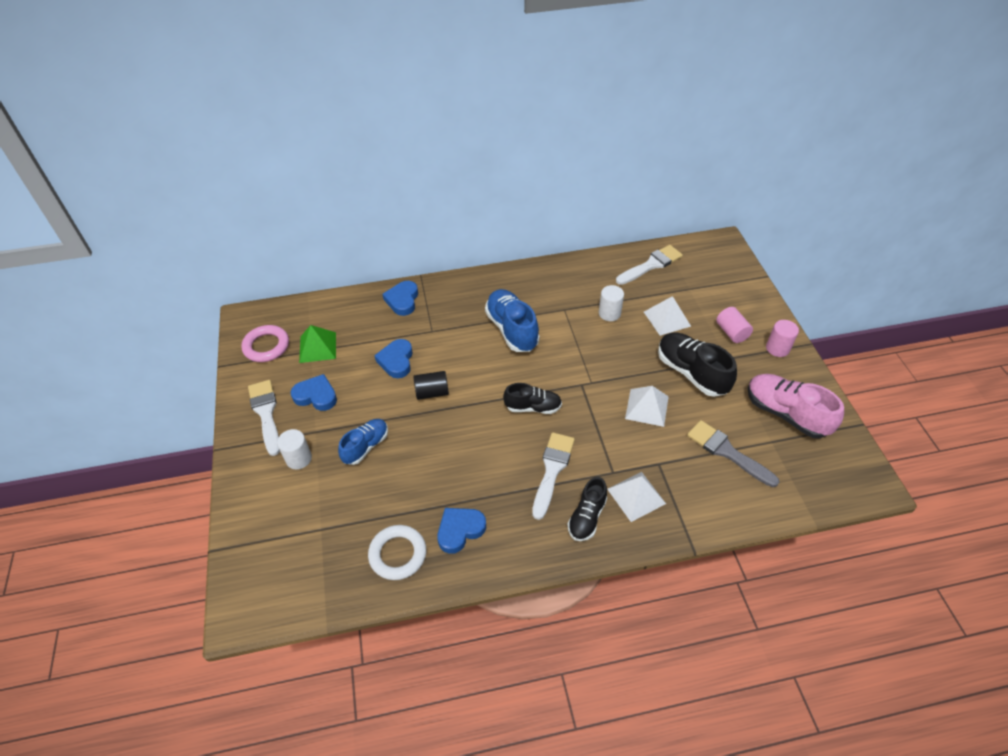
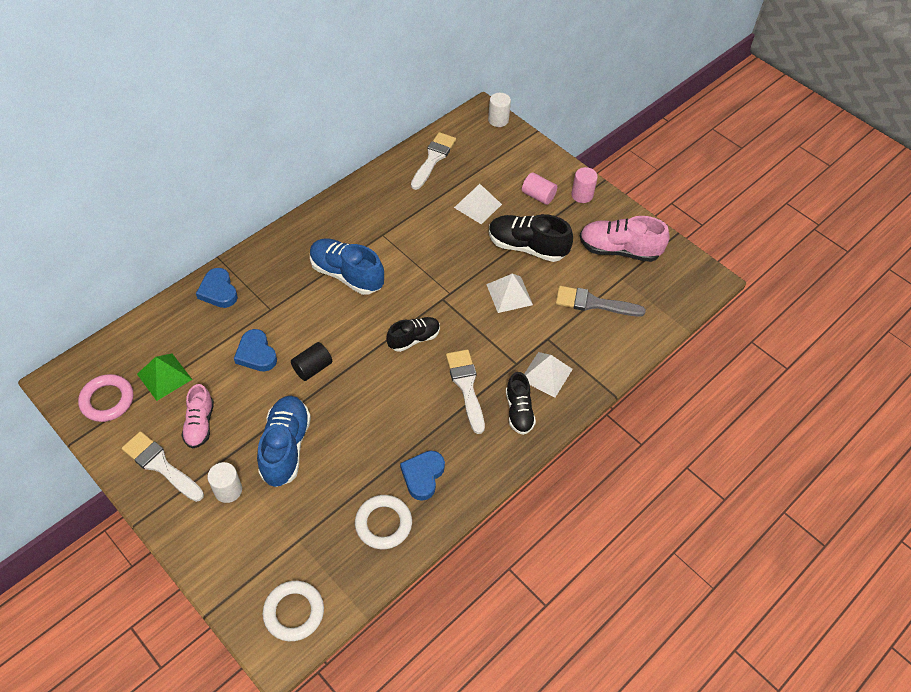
camera: 35 degrees left, 5 degrees up
(274, 589) = (294, 612): none -> white ring
(316, 396) = (200, 424): blue heart -> pink shoe
(366, 446) = (285, 447): blue shoe -> blue shoe, size x1.59
(609, 313) = (425, 221): white cylinder -> white cylinder (498, 120)

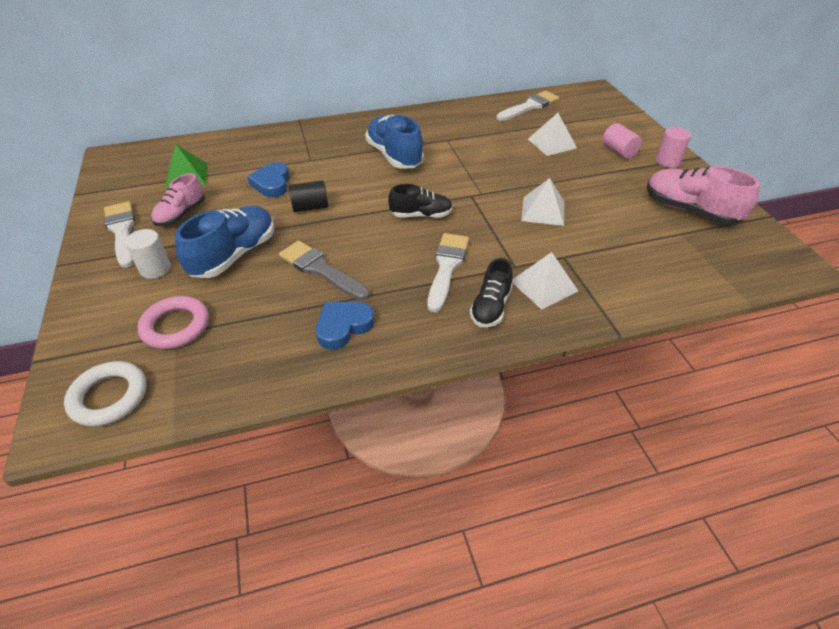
camera: 30 degrees right, 10 degrees down
(107, 400) = (130, 177): pink ring -> pink ring (176, 326)
(218, 291) = (280, 138): blue heart -> none
(383, 524) = (268, 353): white ring -> none
(498, 120) = (608, 97): white cylinder -> none
(527, 247) = (584, 182): black shoe -> none
(593, 303) = (636, 244): grey brush -> grey brush (320, 270)

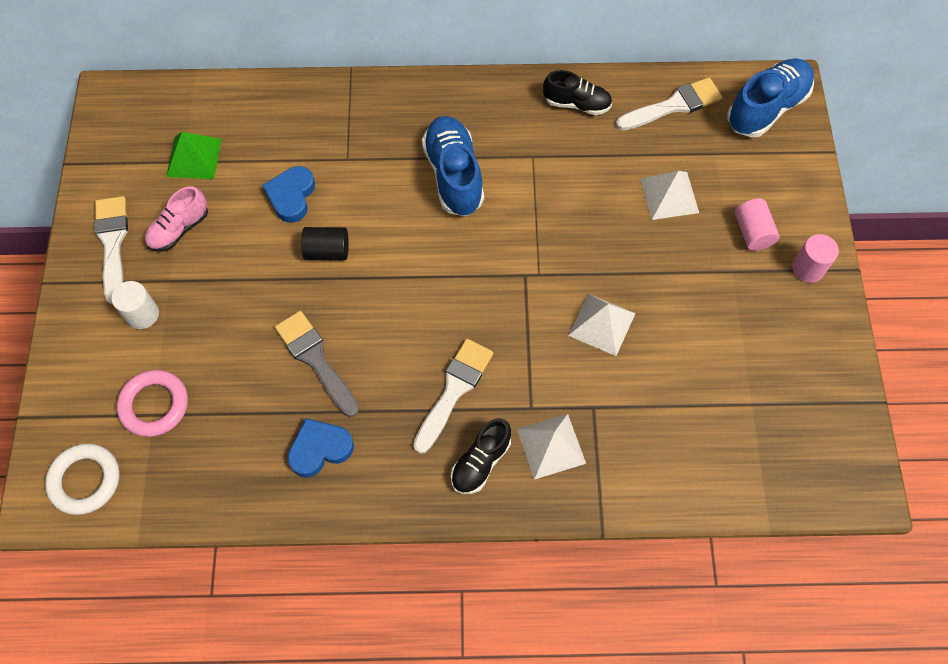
camera: 15 degrees right, 20 degrees up
(234, 255) = (228, 313): blue shoe -> blue shoe (766, 108)
(421, 215) = (452, 296): black shoe -> black shoe (577, 104)
(689, 210) = (785, 368): pink shoe -> none

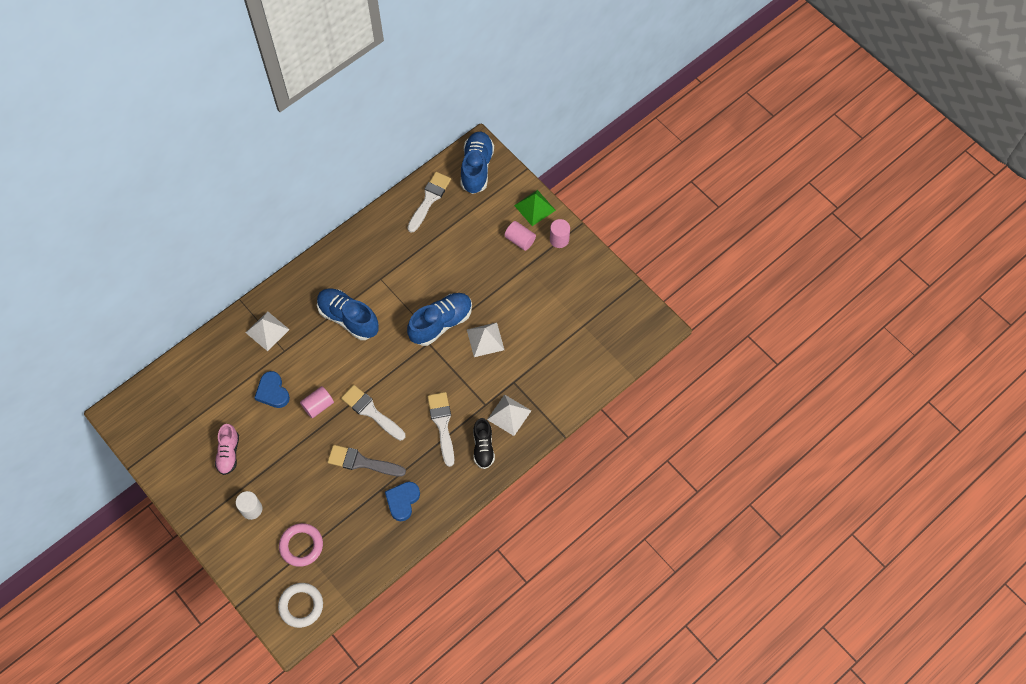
camera: 40 degrees left, 0 degrees up
(112, 243) = (199, 487): white brush -> white brush (371, 411)
(194, 157) = (199, 411): green pyramid -> green pyramid (534, 207)
(327, 251) = (318, 406): black cylinder -> pink cylinder
(562, 262) = (441, 323): none -> blue shoe
(577, 104) = (379, 234): black shoe -> none
(669, 195) = (465, 250): white pyramid -> white pyramid (267, 331)

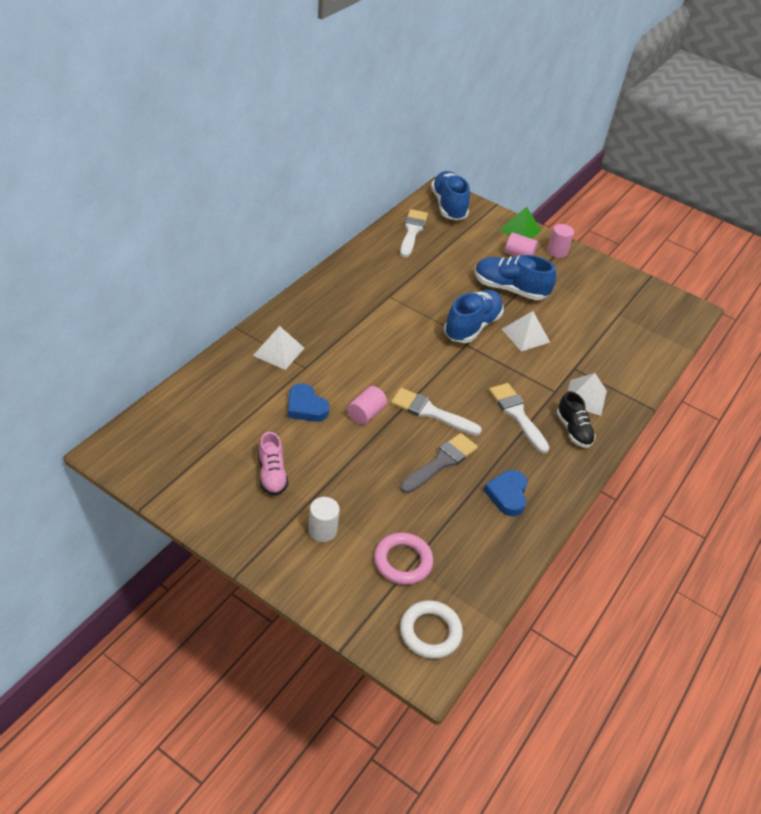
camera: 20 degrees left, 20 degrees down
(348, 318) = (368, 332): blue shoe -> blue shoe (509, 289)
(362, 462) = (441, 462): grey brush -> grey brush turned 135 degrees clockwise

